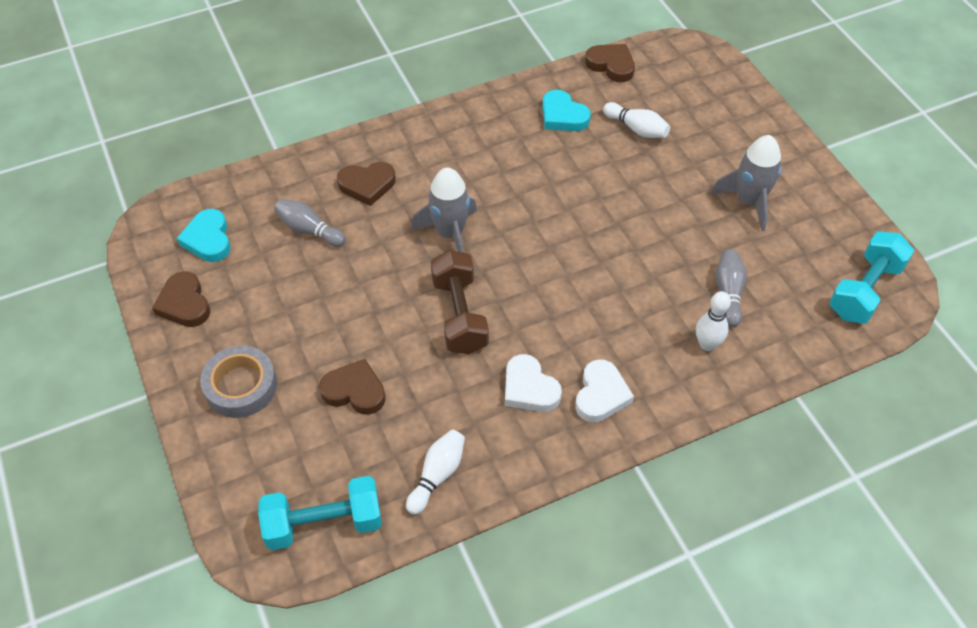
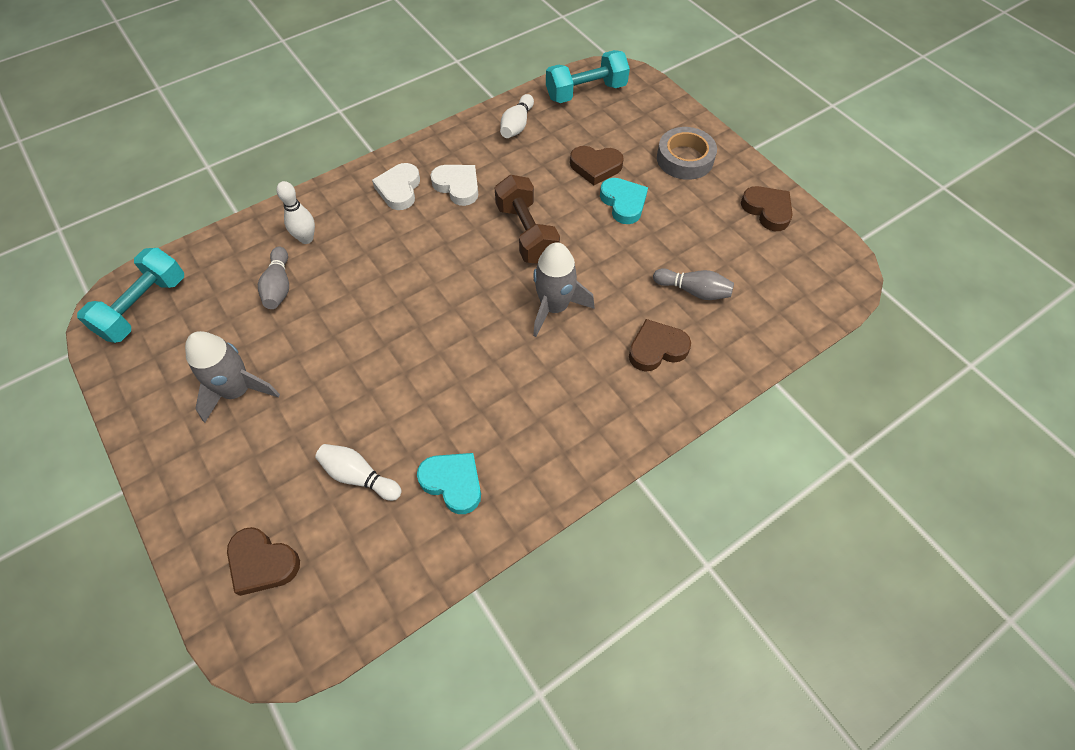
camera: 170 degrees right, 5 degrees up
(208, 239) = (783, 268): turquoise heart -> turquoise heart (623, 203)
(611, 65) = (391, 590): brown heart -> brown heart (262, 563)

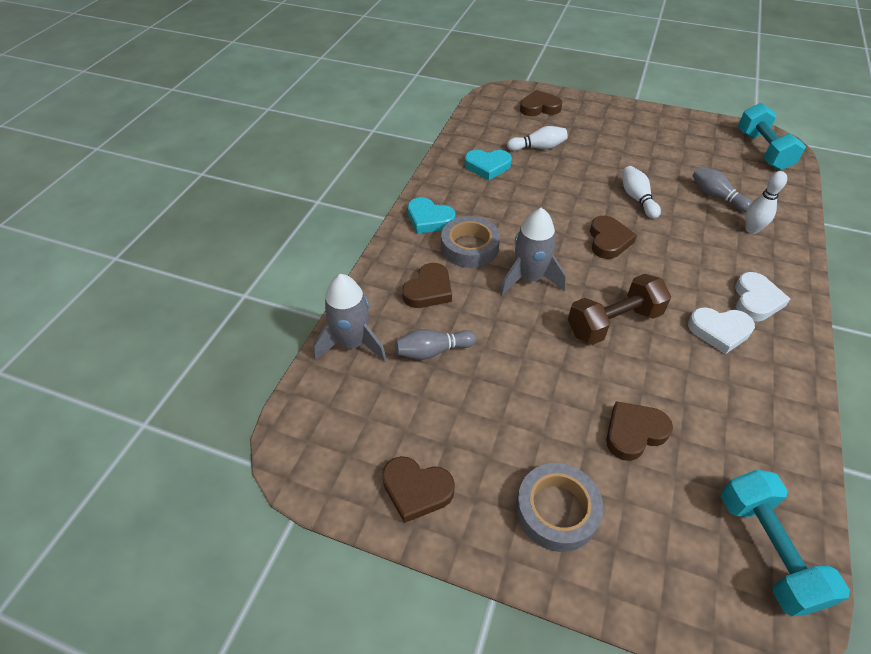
camera: 145 degrees right, 10 degrees down
(237, 391) = (649, 146): grey rocket -> grey rocket (352, 343)
(399, 189) = (755, 300): white heart -> white heart turned 45 degrees clockwise
(441, 302) = (608, 240): none -> brown heart
(517, 125) = (766, 437): white bowling pin -> white bowling pin (637, 199)
(526, 233) = (614, 323): brown dumbbell -> brown dumbbell turned 60 degrees counterclockwise
(579, 374) = (469, 247): none -> grey tape
(586, 92) = (767, 550): turquoise dumbbell -> turquoise dumbbell turned 45 degrees counterclockwise
(623, 203) = (566, 405): turquoise heart -> turquoise heart (429, 219)

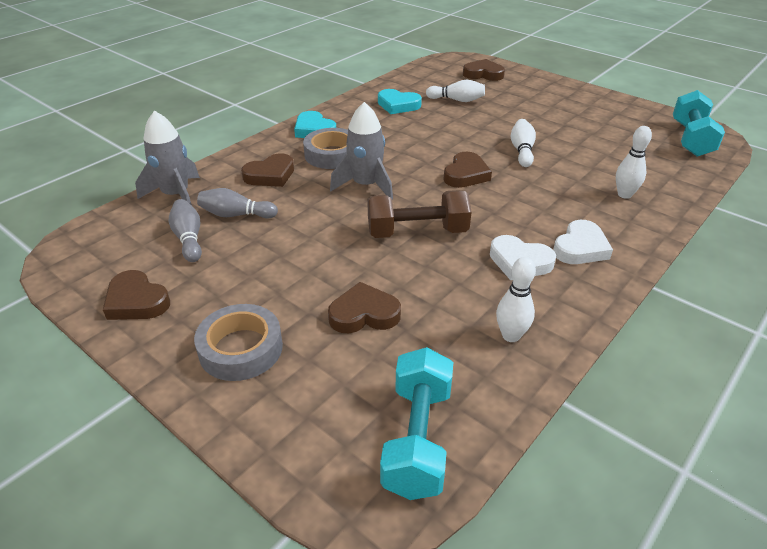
camera: 20 degrees right, 10 degrees down
(716, 196) = (607, 163): grey bowling pin -> grey bowling pin (189, 239)
(765, 415) = (511, 335): none -> white bowling pin

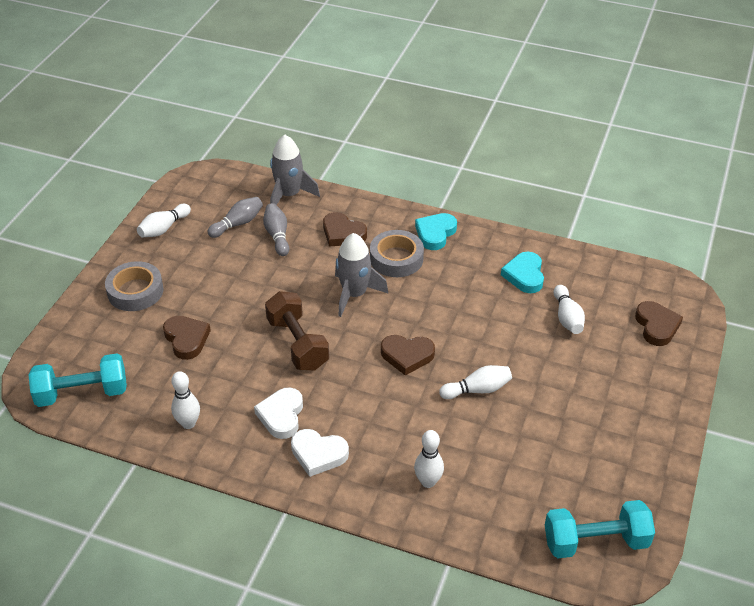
camera: 70 degrees right, 5 degrees up
(136, 301) = (164, 228): brown heart -> white bowling pin

